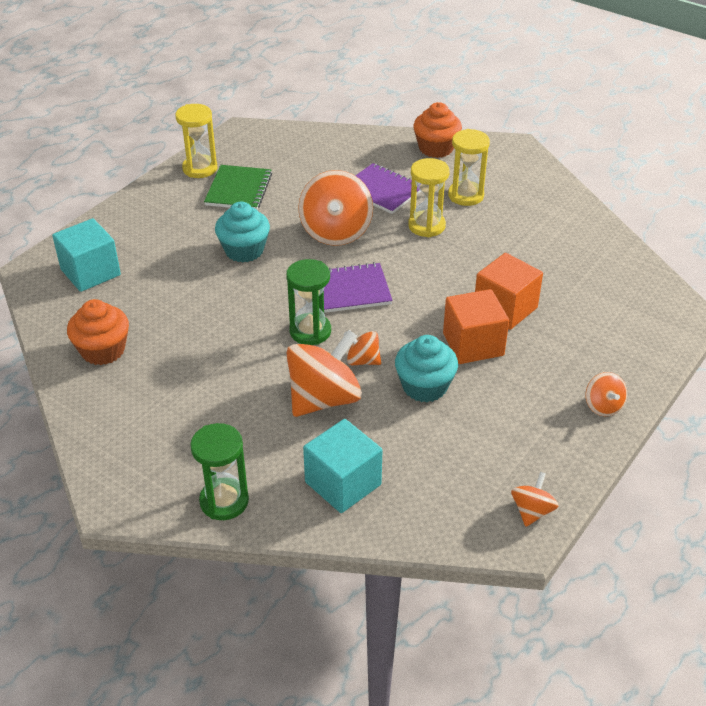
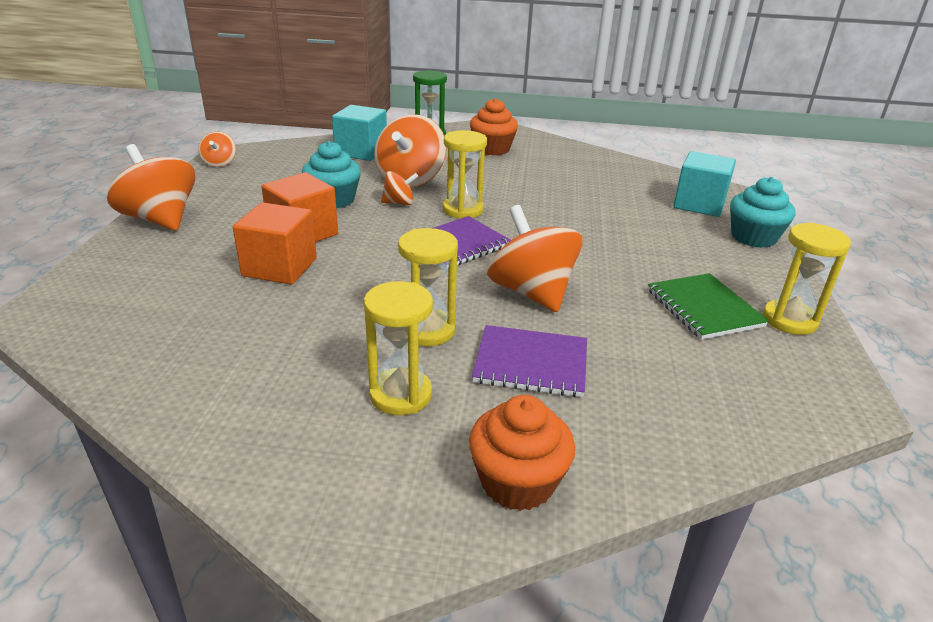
camera: 150 degrees right, 10 degrees down
(103, 350) = (603, 169): orange cupcake -> orange cupcake (492, 149)
(244, 250) = (601, 250): turquoise cupcake -> turquoise cupcake (753, 237)
(310, 331) = (463, 210): green hourglass -> yellow hourglass
(603, 406) = (160, 219): orange spinning top -> orange spinning top, size x1.99

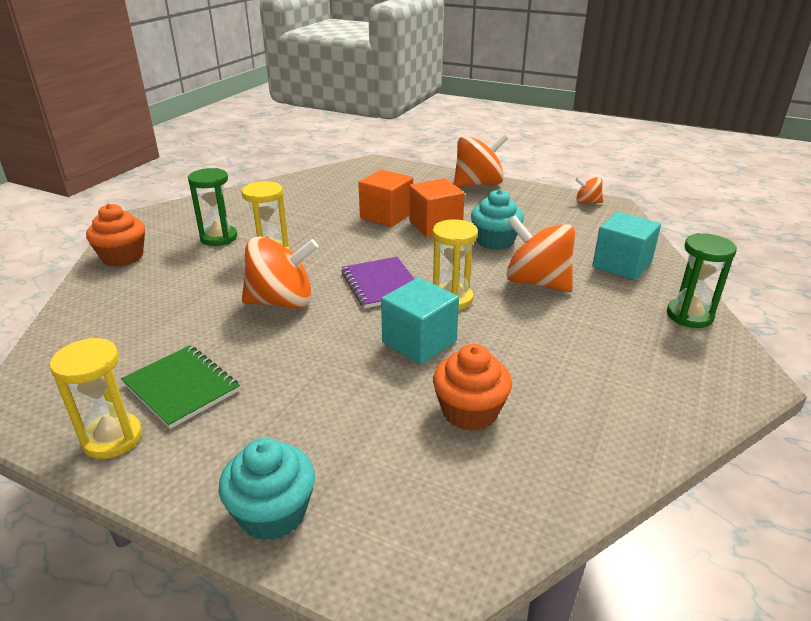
camera: 110 degrees right, 0 degrees up
(399, 203) = (479, 269): orange spinning top -> none
(400, 395) = (219, 238): yellow hourglass -> green hourglass
(492, 149) = (639, 356): orange cupcake -> orange cupcake (469, 412)
(531, 363) = (202, 281): purple notebook -> none
(699, 204) = (397, 505): turquoise cube -> turquoise cube (419, 342)
(704, 308) = (182, 387): green notebook -> green notebook turned 45 degrees clockwise

